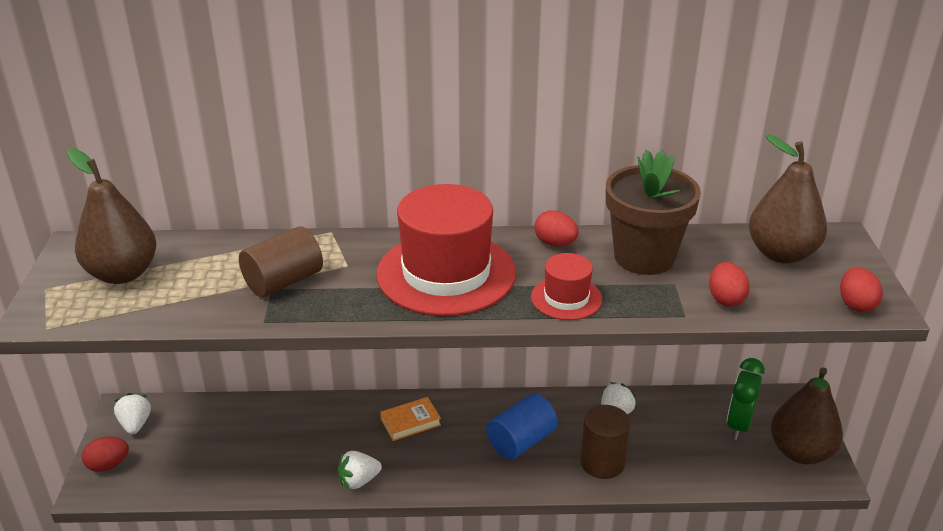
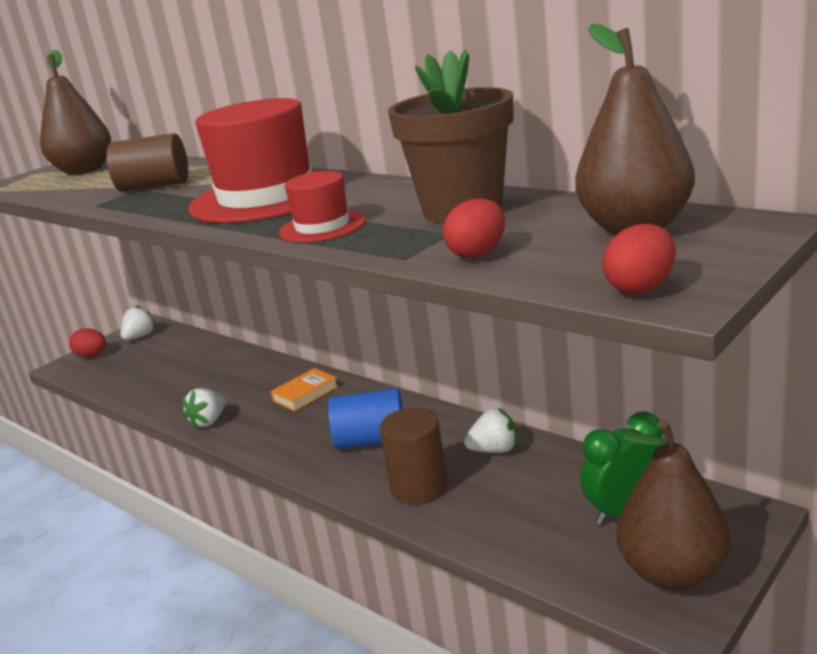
camera: 45 degrees right, 10 degrees down
(359, 481) = (209, 421): white strawberry -> white strawberry turned 75 degrees counterclockwise
(410, 422) = (305, 393): orange book -> orange book turned 60 degrees counterclockwise
(555, 243) = (398, 189): red egg -> none

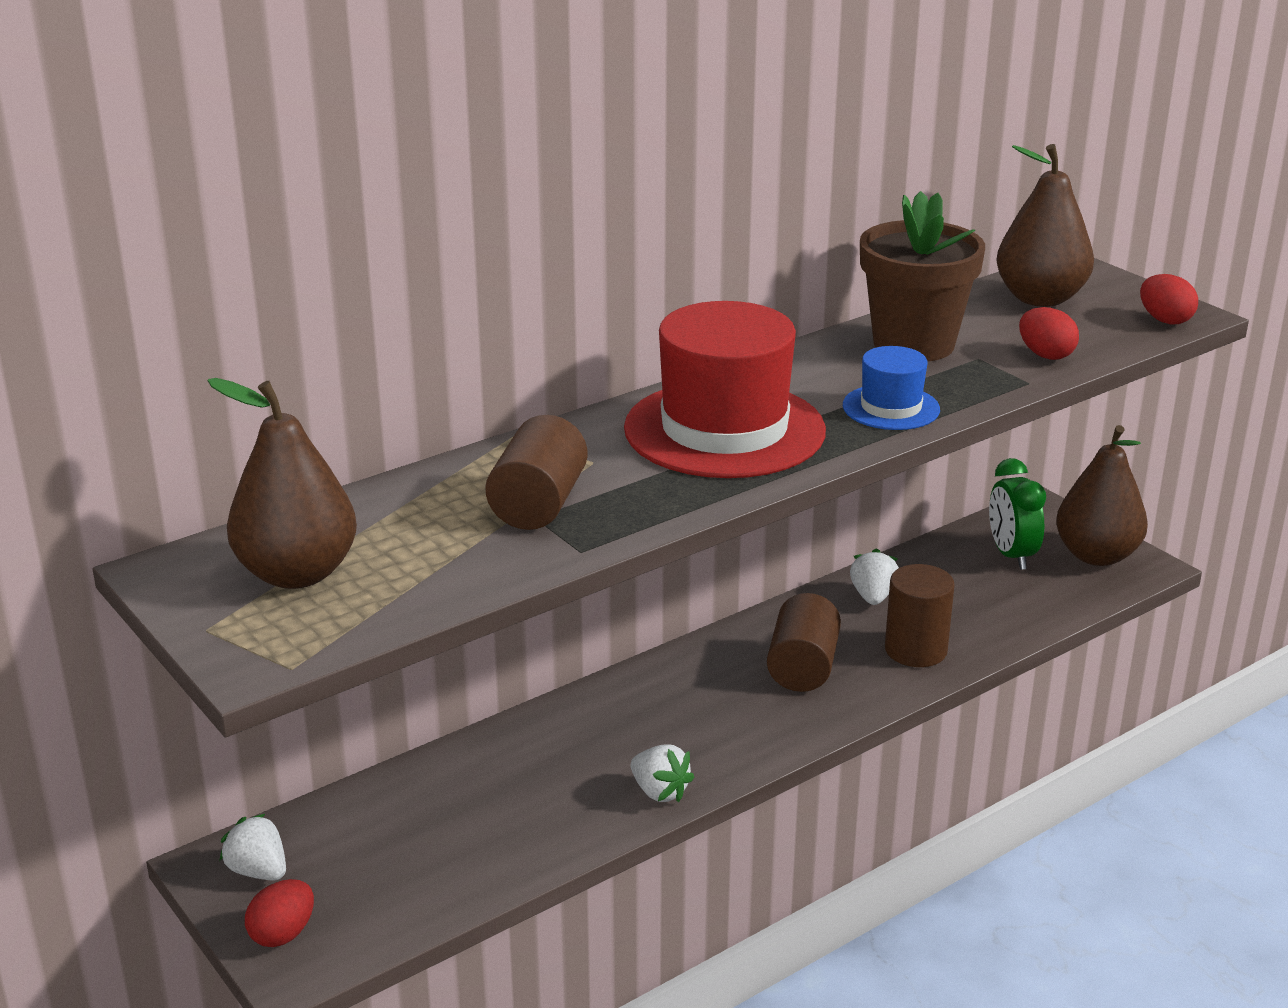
camera: 80 degrees left, 5 degrees up
(305, 393) = (646, 704): orange book -> none
(322, 226) = (891, 408): red hat -> blue hat
(371, 440) = (803, 667): blue cylinder -> brown cylinder

